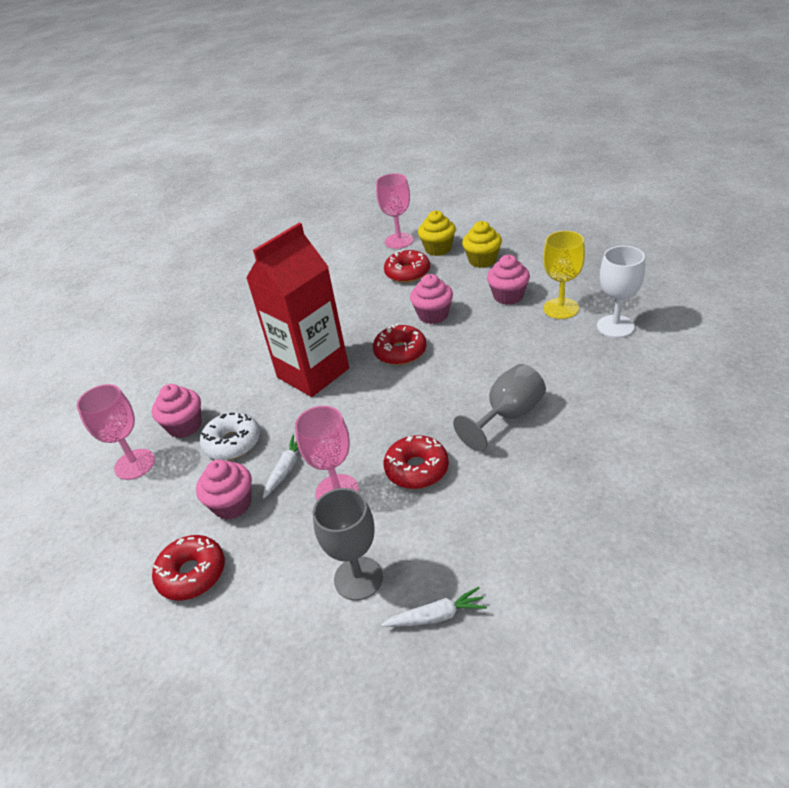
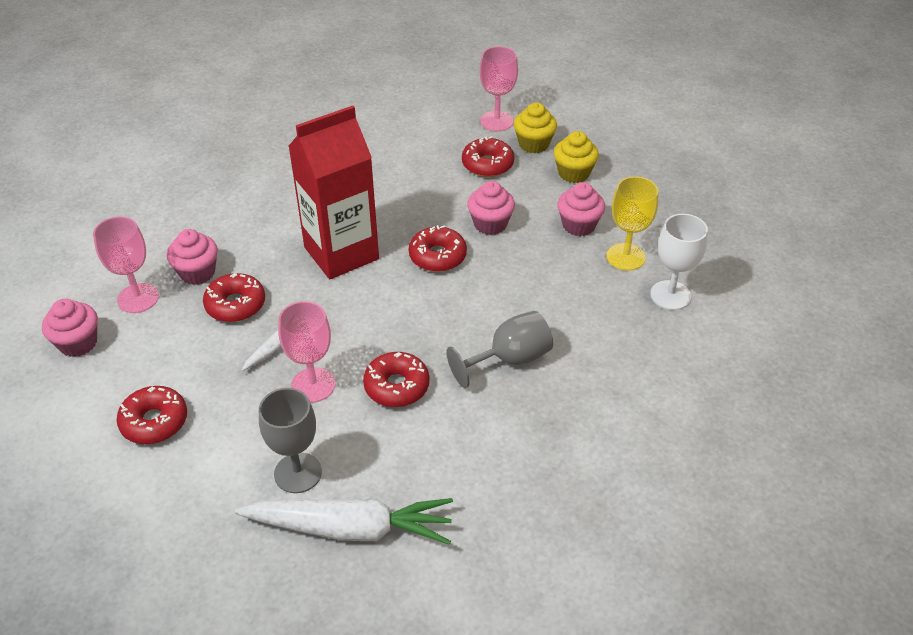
camera: 10 degrees right, 5 degrees up
(232, 443) = (235, 305): white donut -> red donut
(232, 504) = (213, 367): pink cupcake -> pink cupcake (78, 343)
(436, 616) = (350, 528): white carrot -> white carrot, size x2.17

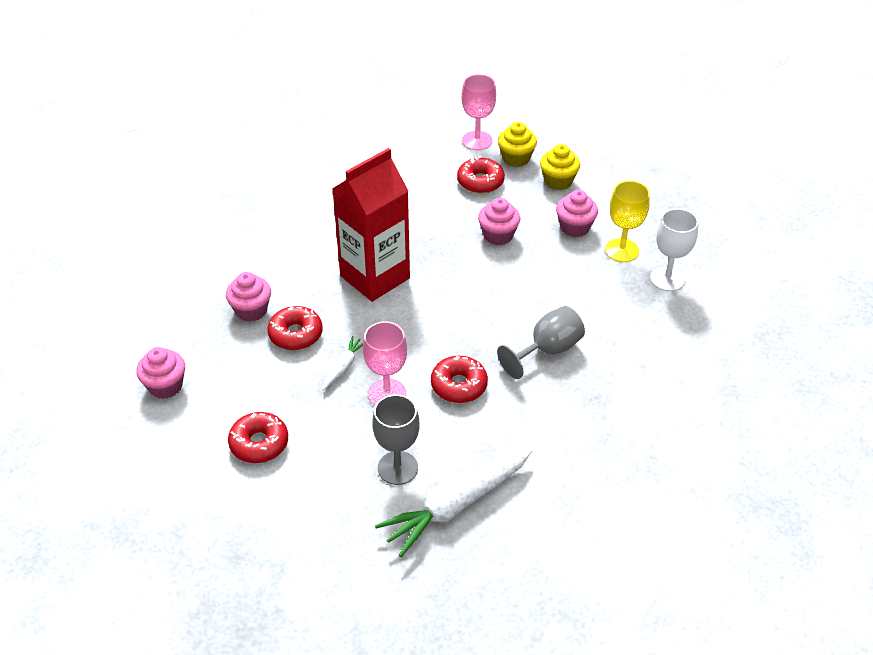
camera: 10 degrees left, 0 degrees up
(138, 298) = (205, 340): pink goblet -> none
(350, 528) = (456, 505): white carrot -> white carrot turned 150 degrees clockwise
(437, 256) = (460, 269): red donut -> none

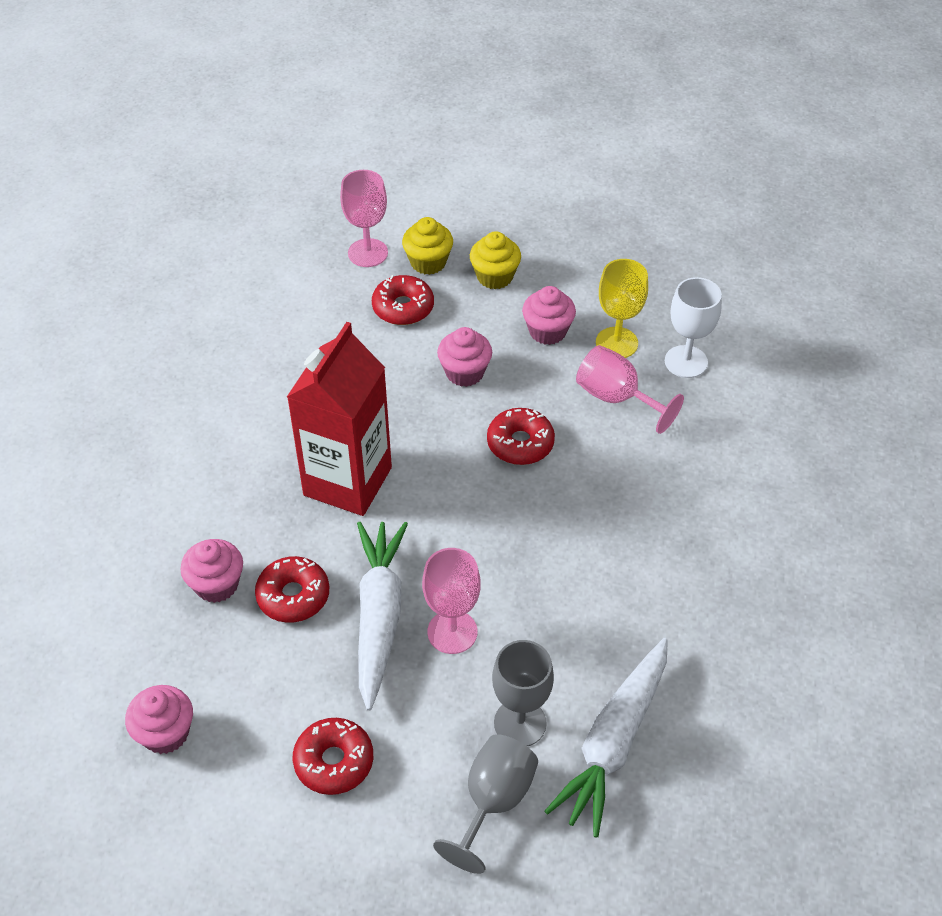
camera: 25 degrees left, 5 degrees up
(344, 367) = (379, 616): white carrot -> white carrot, size x2.17
(459, 385) = (530, 587): red donut -> red donut (520, 443)
(547, 350) = (605, 502): grey goblet -> grey goblet (493, 801)
(599, 286) = (616, 398): none -> pink goblet

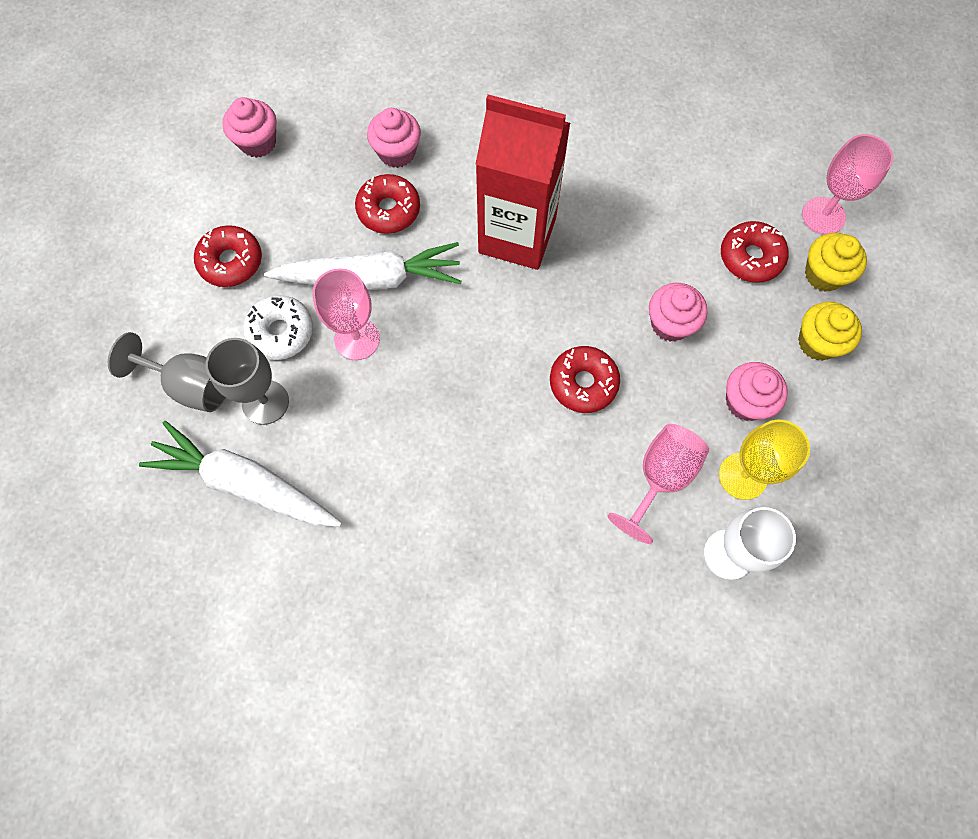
camera: 85 degrees right, 20 degrees up
(435, 707) = (281, 332): none -> white donut

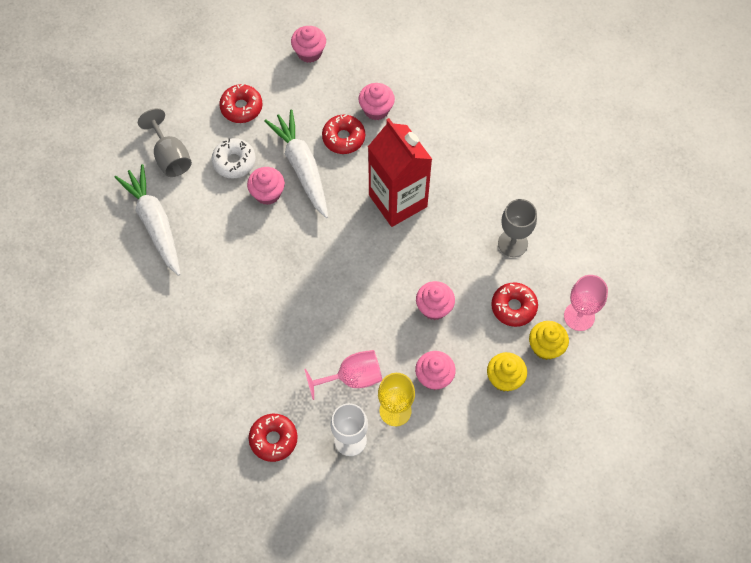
camera: 40 degrees right, 5 degrees down
(265, 402) = (197, 191): grey goblet -> grey goblet (512, 243)
(357, 339) = (267, 193): pink goblet -> pink cupcake
(371, 278) = (302, 167): white carrot -> white carrot turned 150 degrees counterclockwise
(583, 383) = (359, 302): red donut -> red donut (273, 439)

